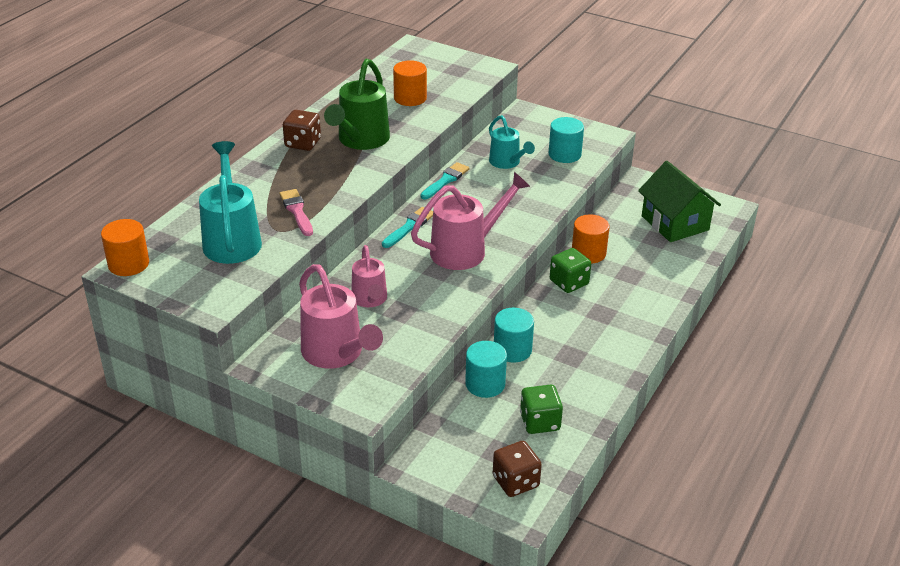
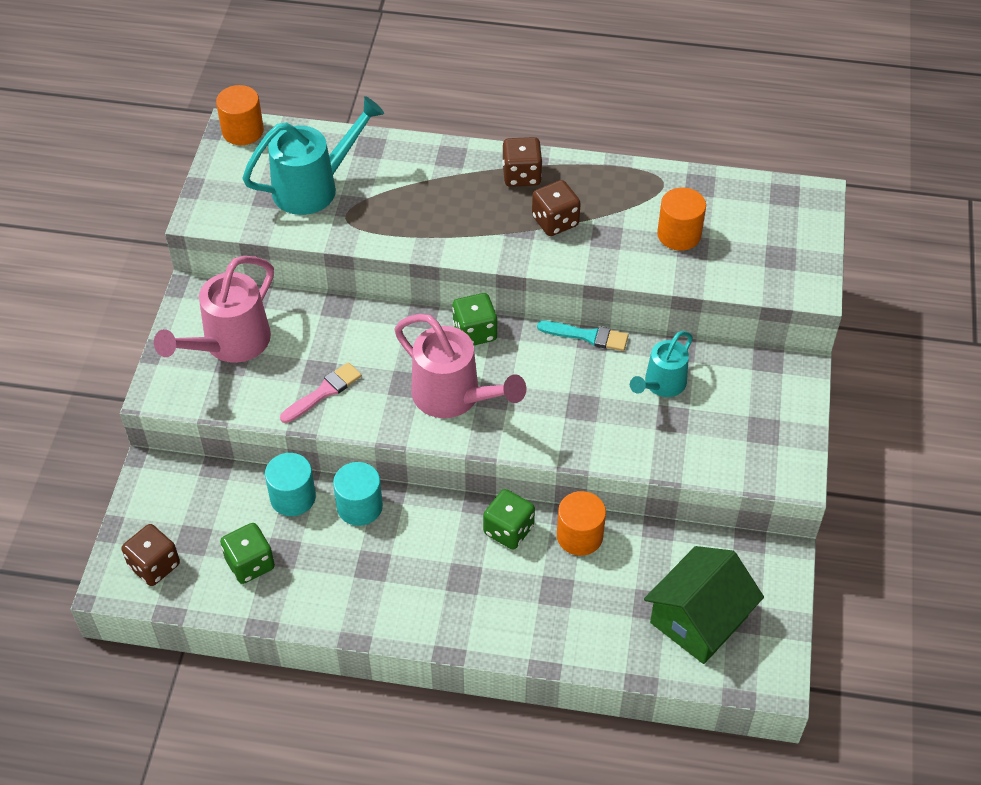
camera: 70 degrees right, 15 degrees up
(297, 211) = (386, 218): pink brush -> pink brush (324, 392)
(360, 140) = (555, 221): green watering can -> brown dice
(370, 300) = (327, 341): pink watering can -> none
(409, 227) = (475, 332): turquoise brush -> green dice
(564, 154) = (716, 440): turquoise cylinder -> none

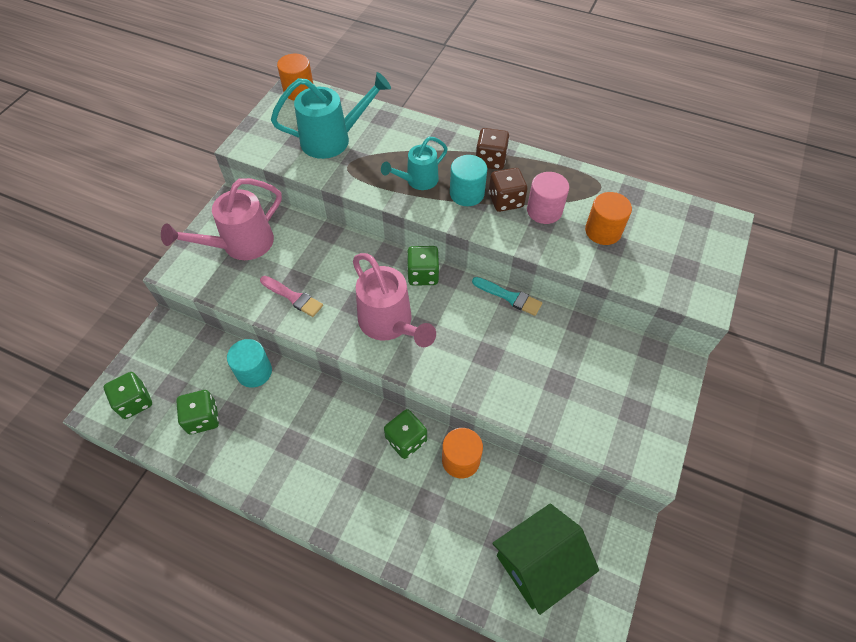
camera: 15 degrees right, 5 degrees up
(154, 565) = (135, 402): brown dice -> green dice
(324, 392) = (293, 297): pink brush -> pink brush turned 60 degrees clockwise
(359, 506) = (300, 391): turquoise cylinder -> turquoise cylinder (467, 193)
(604, 224) = (544, 210): none -> pink cylinder
(661, 385) = (558, 351): turquoise watering can -> turquoise watering can (418, 180)

